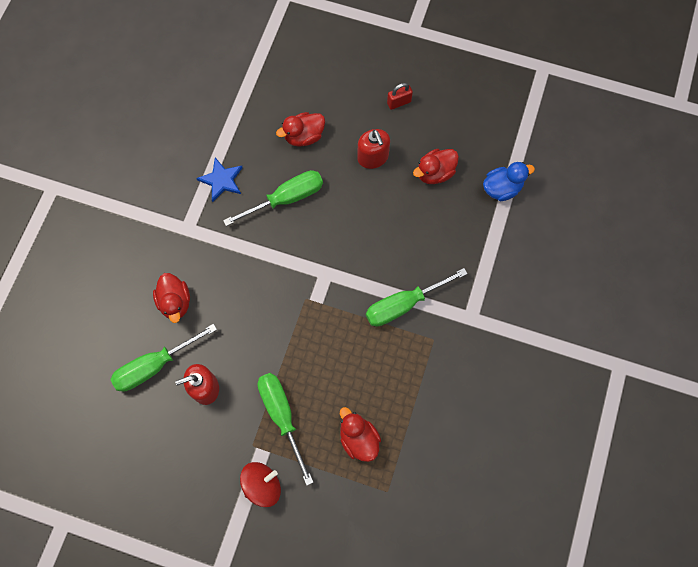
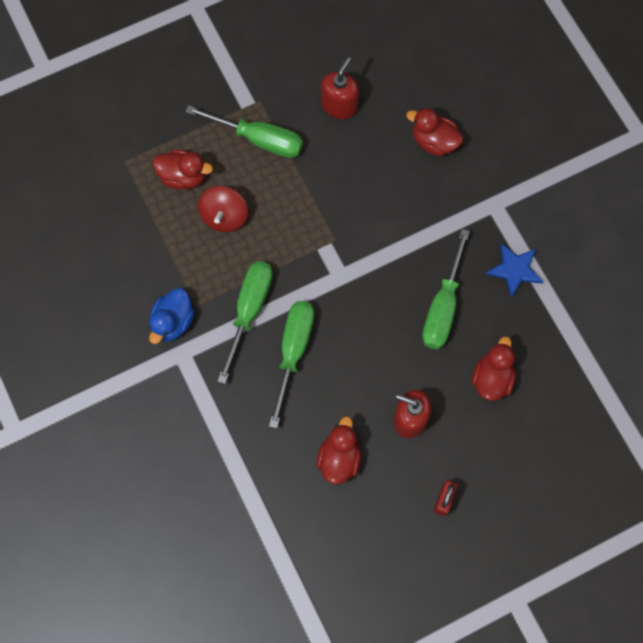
camera: 135 degrees right, 0 degrees up
(154, 366) = (395, 85): green screwdriver -> green screwdriver (293, 351)
(262, 485) = (223, 83): red spinning top -> red spinning top (224, 216)
(502, 188) = (263, 503): blue duck -> blue duck (173, 322)

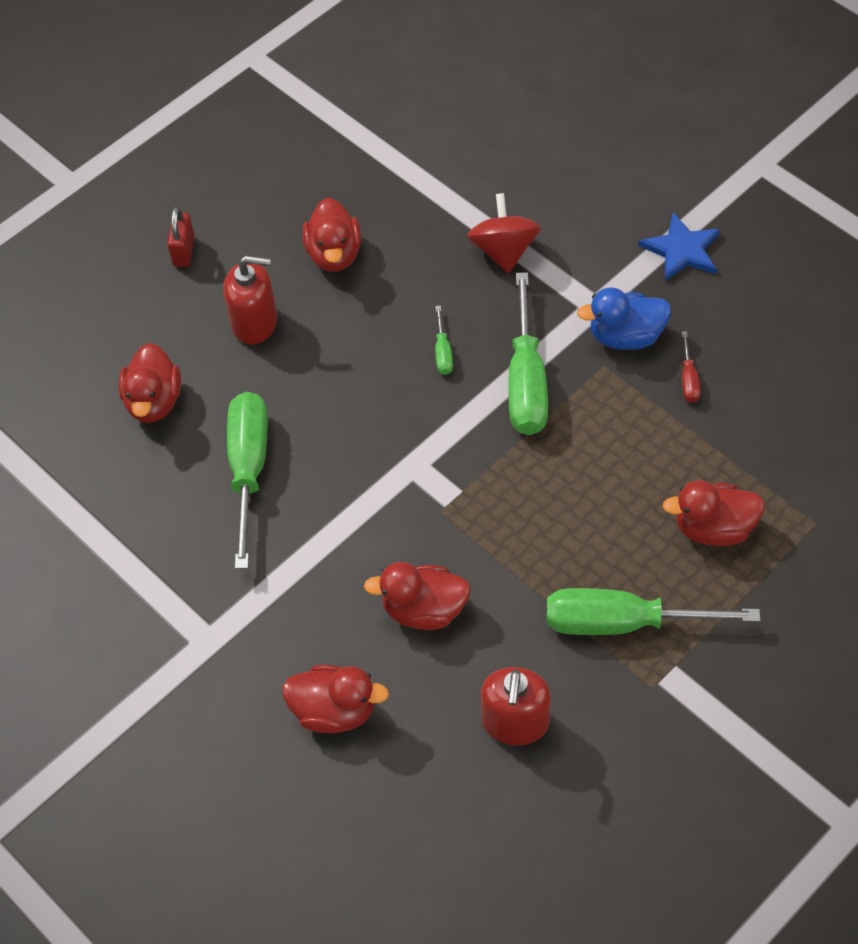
camera: 165 degrees right, 15 degrees down
(149, 277) = (688, 380): none -> red screwdriver
(173, 322) = (626, 336): blue duck -> blue duck turned 105 degrees counterclockwise
(224, 216) = (621, 492): red spinning top -> red spinning top (504, 251)
(293, 351) = (443, 353): green screwdriver -> green screwdriver, size x0.44
(366, 182) = (424, 610): none -> red duck
(514, 270) = (152, 553): blue star -> blue star (682, 250)

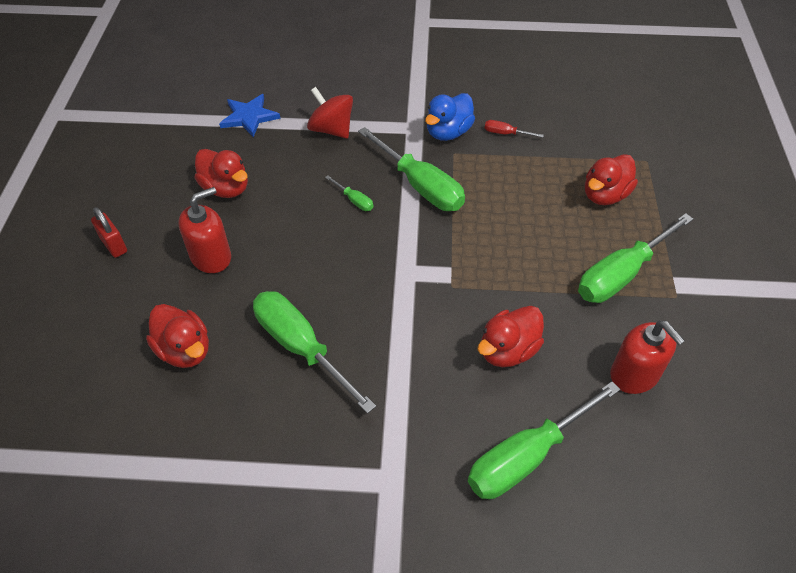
camera: 45 degrees left, 5 degrees down
(334, 711) = (525, 457): red duck -> green screwdriver
(682, 250) = (429, 77): blue star -> blue star (249, 117)
(688, 380) = (505, 133): red screwdriver -> red screwdriver turned 150 degrees clockwise

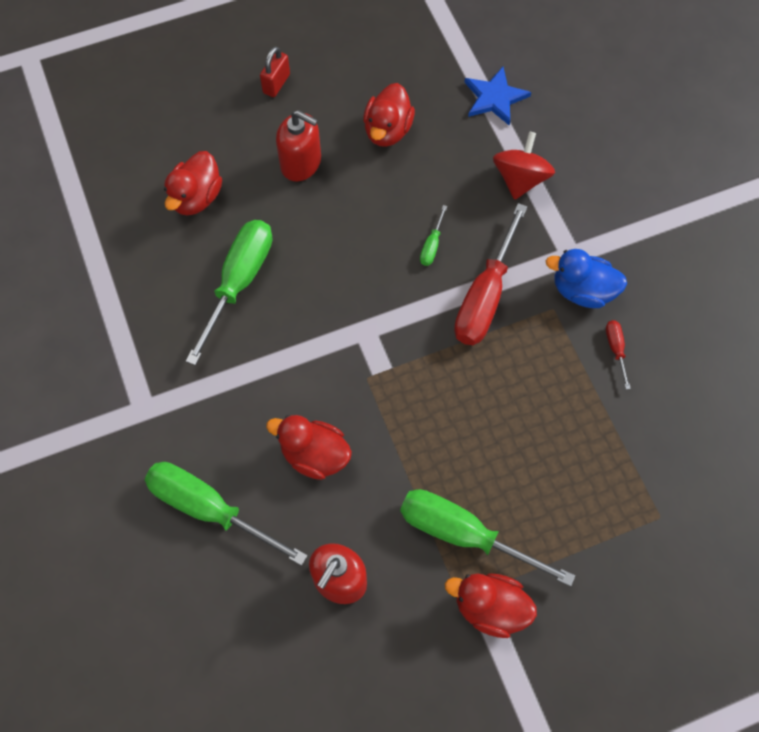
camera: 65 degrees right, 15 degrees up
(421, 186) = (484, 297): green screwdriver -> red screwdriver
(605, 195) = (574, 485): red duck -> red duck (490, 607)

